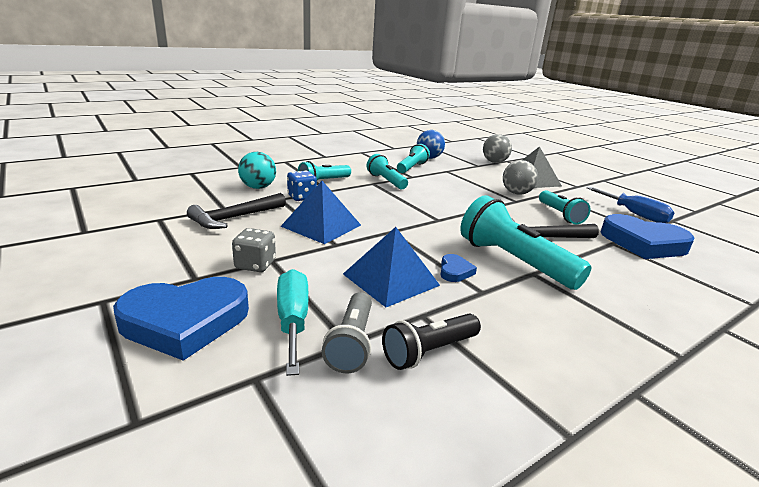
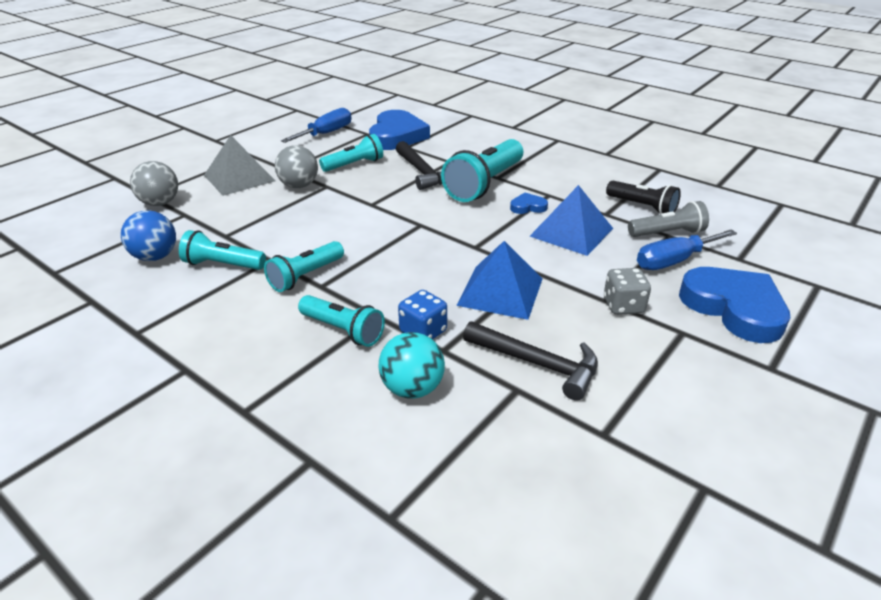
camera: 105 degrees left, 10 degrees up
(293, 321) = (674, 261): turquoise screwdriver -> blue screwdriver

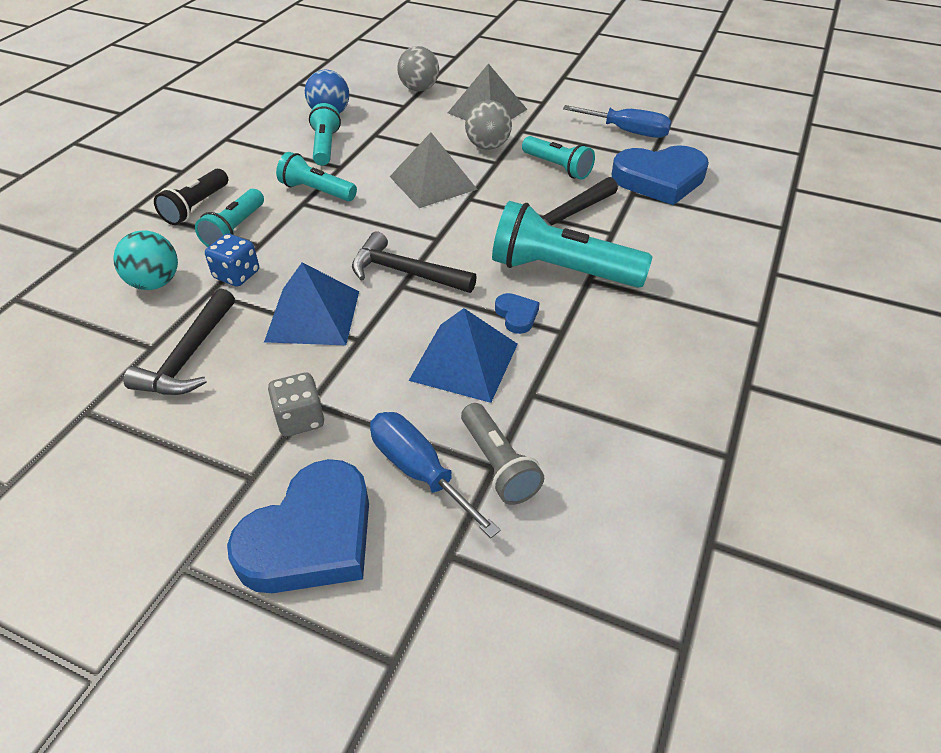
camera: 75 degrees right, 10 degrees up
(336, 216) = (433, 182): none -> grey pyramid
(459, 243) = (405, 272): none -> black hammer
(642, 207) = (571, 434): black flashlight -> black flashlight (196, 207)

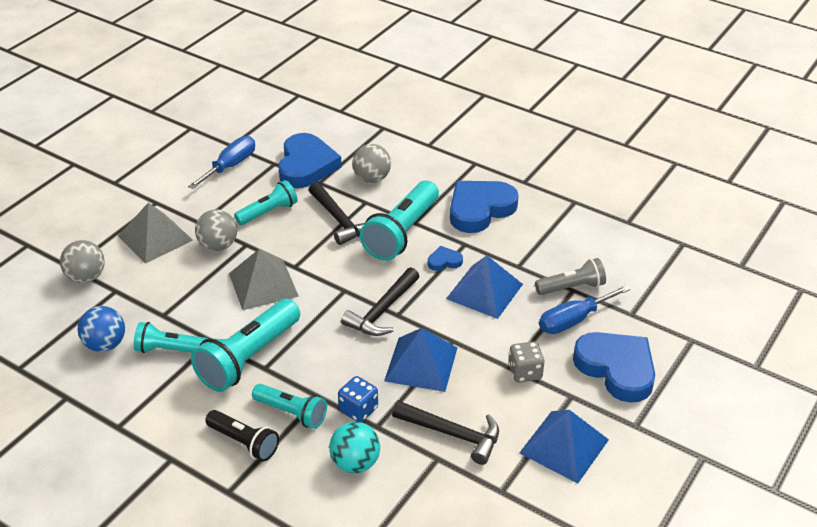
camera: 80 degrees left, 5 degrees down
(152, 474) = (564, 446): none -> blue pyramid
(316, 191) = (248, 358): turquoise flashlight -> turquoise flashlight, size x1.67
(648, 340) = (480, 209): none -> blue heart
(663, 232) = (372, 178): none -> grey ball

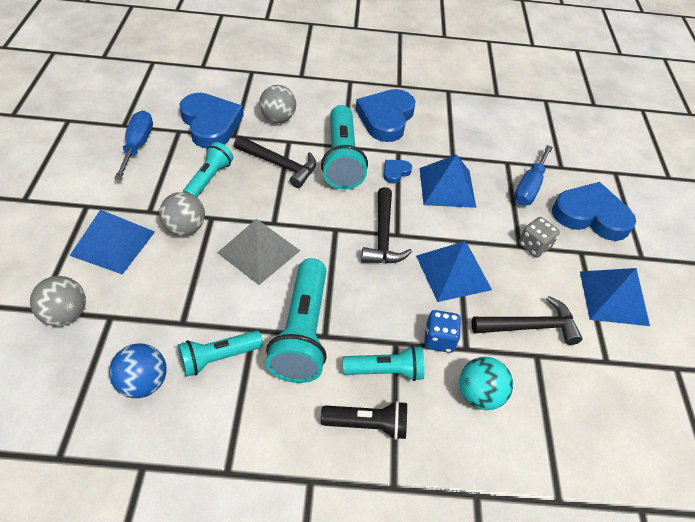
camera: 35 degrees left, 10 degrees up
(155, 238) = (113, 243): grey pyramid -> blue pyramid
(572, 287) = (505, 160): grey flashlight -> none

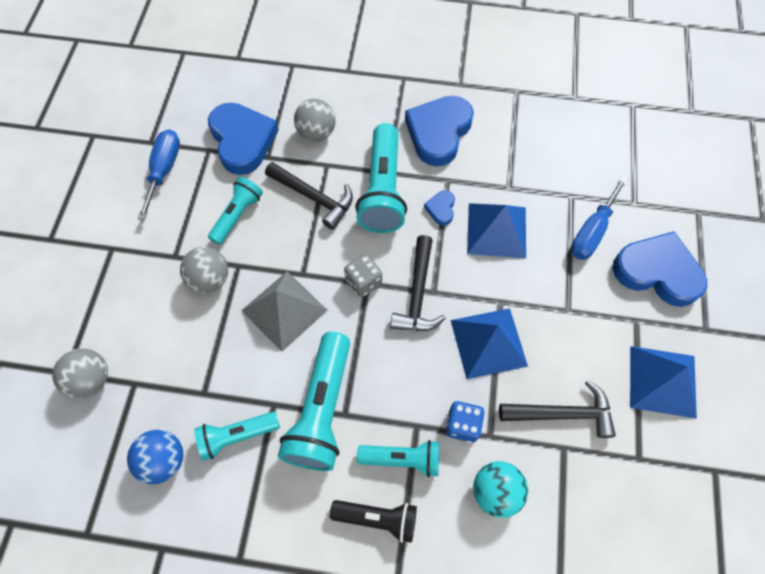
camera: 10 degrees right, 15 degrees up
(113, 243) = (137, 296): blue pyramid -> none
(395, 172) = (441, 209): blue heart -> blue heart turned 45 degrees counterclockwise
(534, 246) = (584, 311): grey dice -> grey dice (363, 281)

